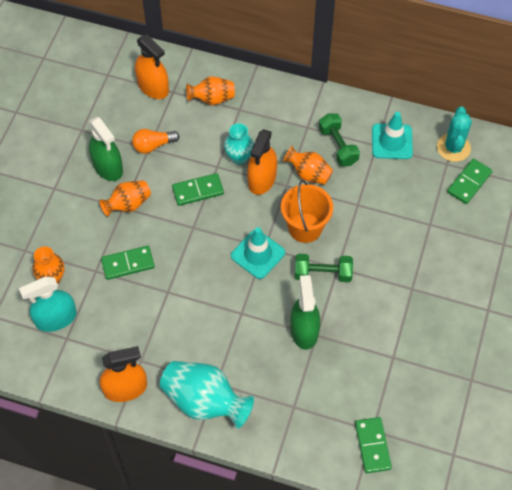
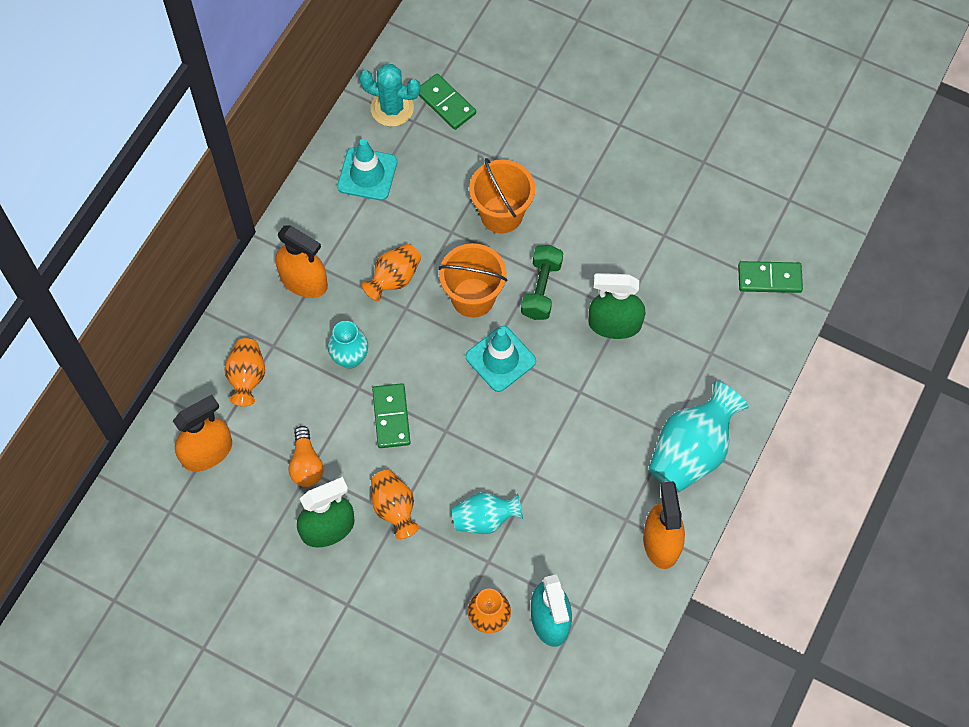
camera: 80 degrees left, 5 degrees up
(128, 263) = (485, 519): green domino -> turquoise vase
(262, 179) = (390, 336): orange spray bottle -> orange spray bottle (303, 281)
(338, 146) = (360, 237): green dumbbell -> none
(381, 236) = (501, 214): none -> orange bucket

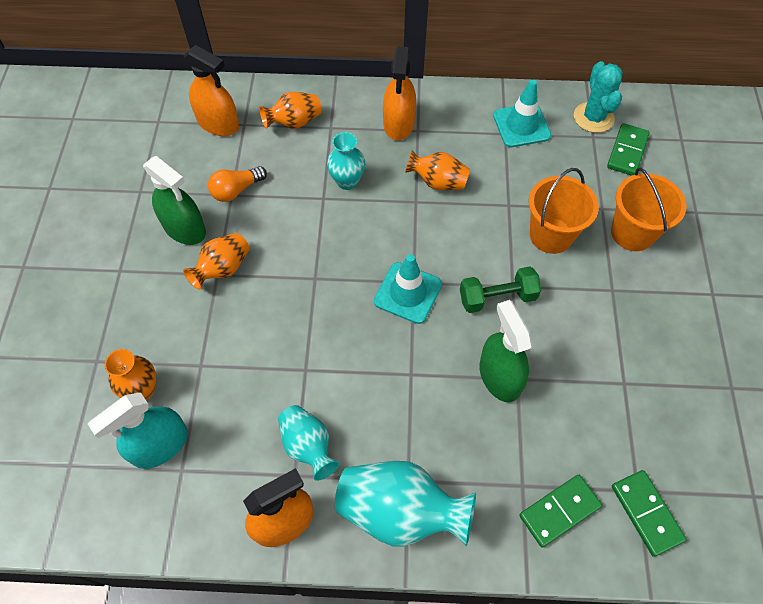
camera: 65 degrees right, 5 degrees down
(391, 417) = (308, 232): green domino -> green domino (559, 511)
(473, 297) = (455, 246): orange bucket -> orange bucket (632, 233)
(485, 519) = (242, 345): turquoise vase -> turquoise vase (308, 446)

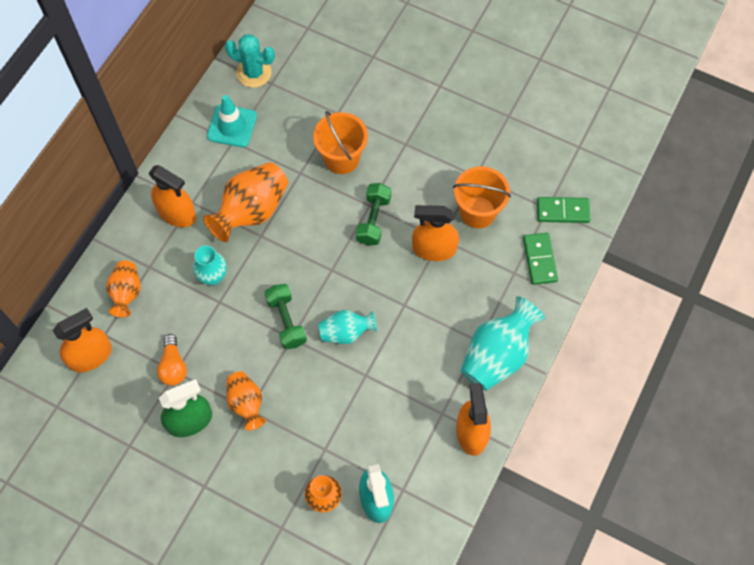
camera: 65 degrees left, 5 degrees up
(308, 446) = (425, 396): turquoise vase -> turquoise vase (346, 332)
(331, 265) = (286, 321): none -> green dumbbell
(408, 293) = (338, 278): turquoise traffic cone -> none
(438, 182) = (251, 211): orange vase -> orange vase, size x1.67
(499, 376) = (434, 249): green spray bottle -> orange spray bottle
(627, 151) = (298, 69): green domino -> none
(632, 233) = (368, 106): orange bucket -> orange bucket (477, 212)

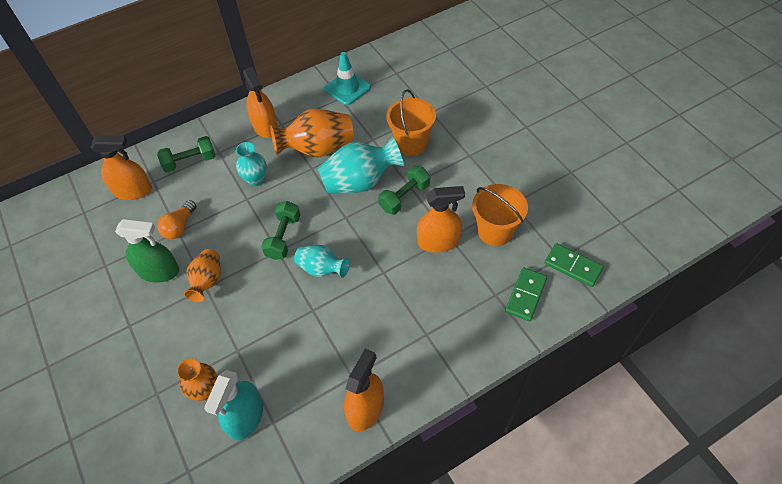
camera: 35 degrees right, 10 degrees down
(127, 293) = (190, 162): orange vase -> green dumbbell
(254, 73) = (389, 61): turquoise cactus -> none
(434, 249) = (438, 241): orange spray bottle -> orange spray bottle turned 135 degrees clockwise
(497, 355) = (434, 355): turquoise vase -> turquoise vase (360, 182)

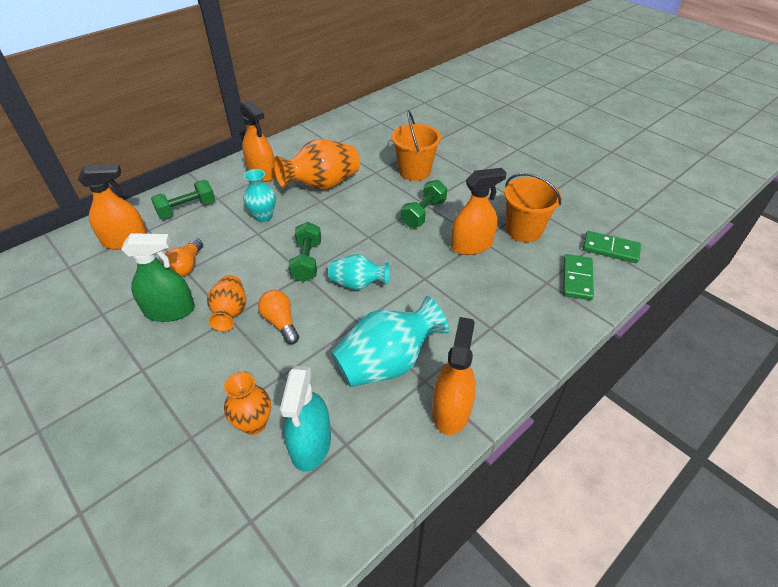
camera: 15 degrees left, 10 degrees down
(247, 298) = (281, 322): none -> orange light bulb
(347, 88) = (337, 137): turquoise traffic cone -> none
(360, 182) = (374, 206): turquoise vase -> turquoise vase (387, 363)

